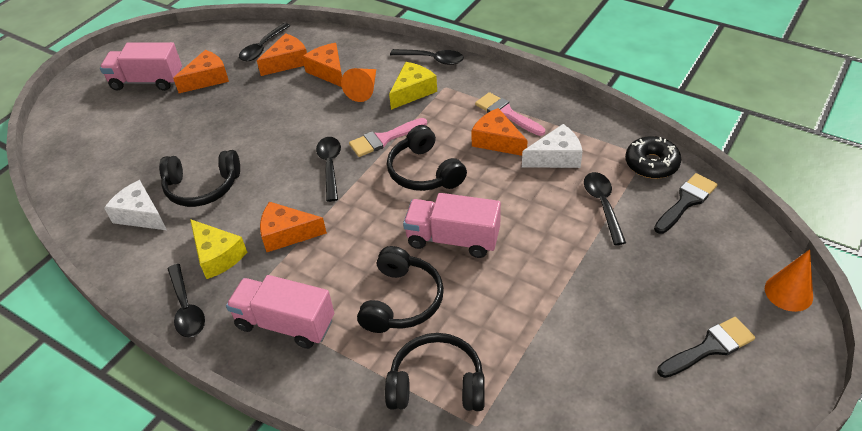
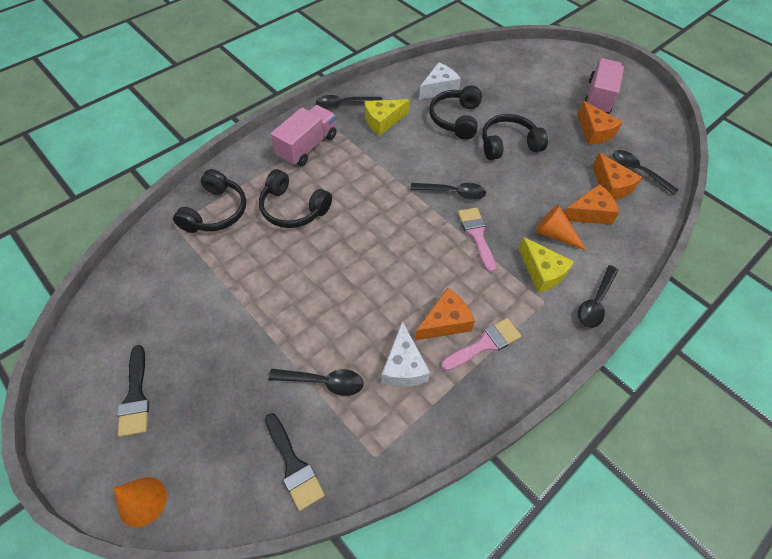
camera: 100 degrees right, 10 degrees up
(287, 234) = (387, 157): orange cheese -> none
(424, 172) = (423, 254): black headphones -> black headphones (508, 145)
(453, 239) = (336, 254): pink truck -> none
(651, 164) = (360, 457): black donut -> none

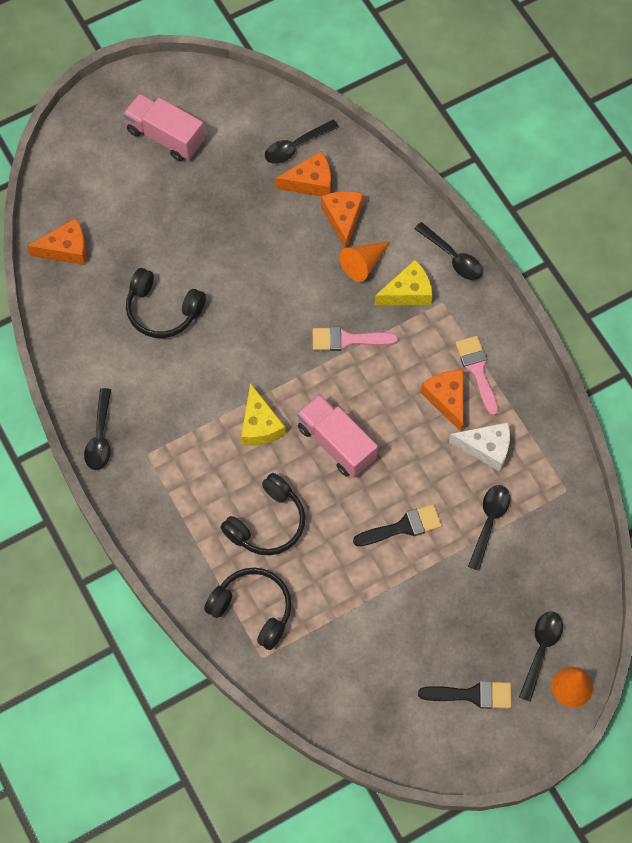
camera: 75 degrees left, 10 degrees up
(293, 465) = (562, 558): black brush -> black brush (403, 527)
(307, 147) = (168, 494): pink truck -> pink truck (336, 443)
(383, 121) = (145, 396): yellow cheese -> yellow cheese (260, 425)
(439, 88) = (99, 315): white cheese -> none
(453, 193) = (283, 347): black spoon -> black spoon (541, 650)
(508, 145) = (221, 265): black headphones -> none
(594, 132) = (223, 165): orange cheese -> orange cheese (66, 249)

